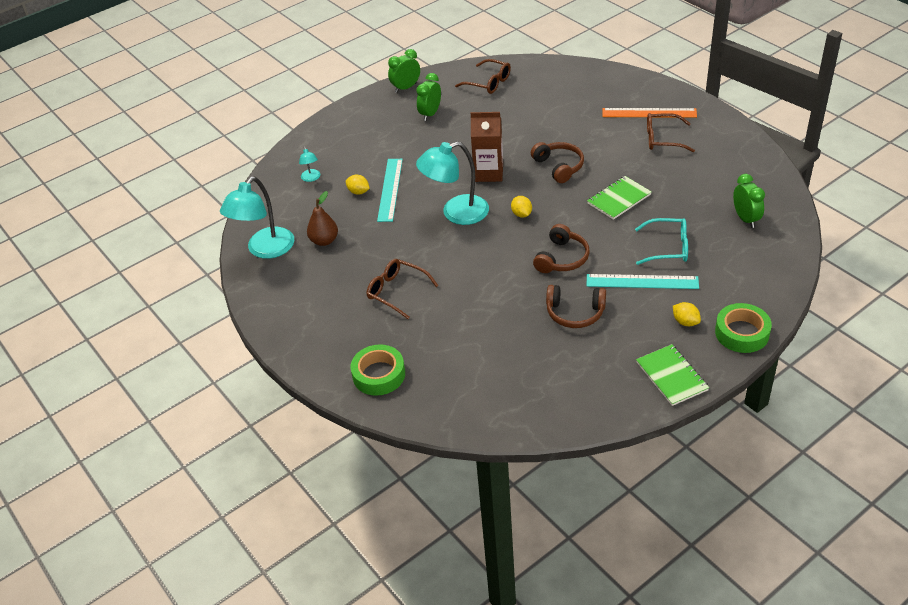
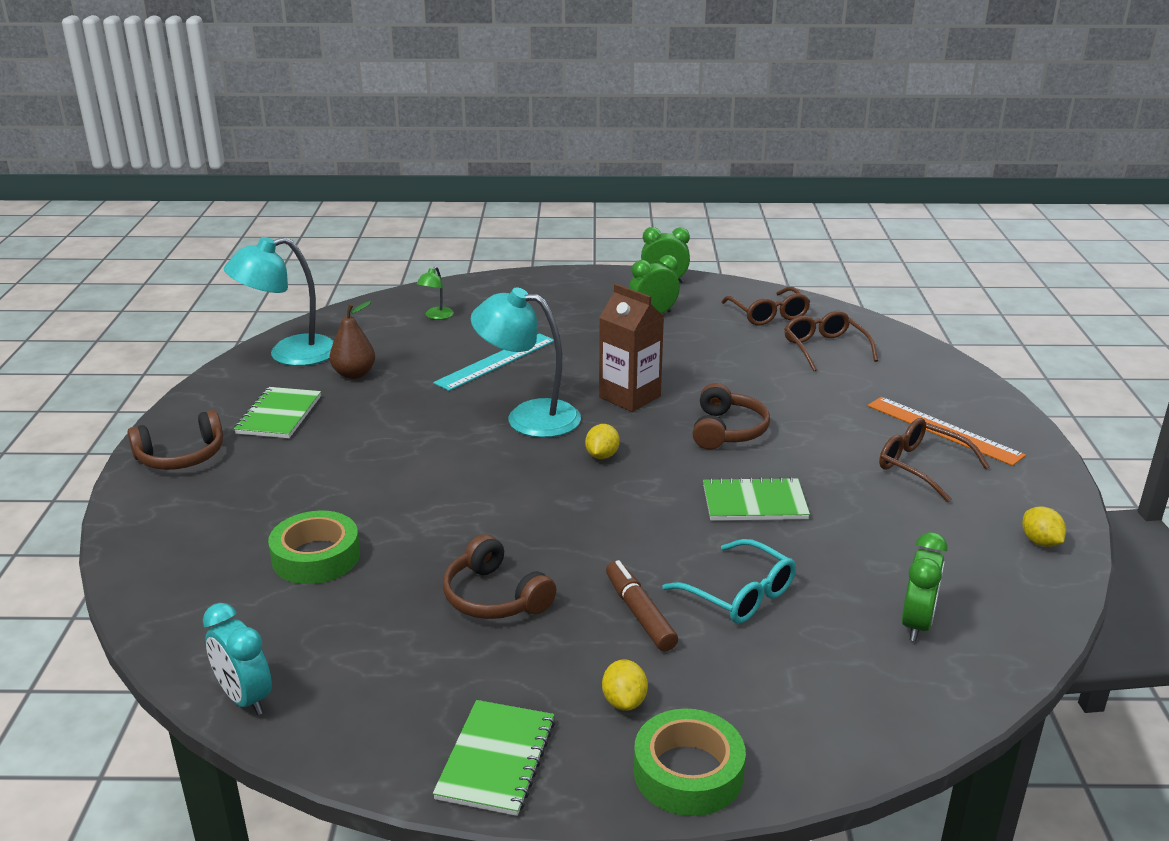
camera: 35 degrees right, 15 degrees down
(311, 178) = (436, 316): turquoise lamp -> green lamp
(323, 288) = (279, 415): none -> green notebook
(358, 192) = (460, 349): yellow lemon -> yellow lemon (1040, 542)
(379, 375) = (184, 526): green tape -> green tape (316, 557)
(397, 292) = (340, 457): brown glasses -> brown glasses (825, 348)
(540, 424) = (245, 698): none -> turquoise clock
(562, 258) = (576, 527): brown headphones -> brown headphones (181, 456)
(642, 281) = (639, 613): turquoise ruler -> brown marker

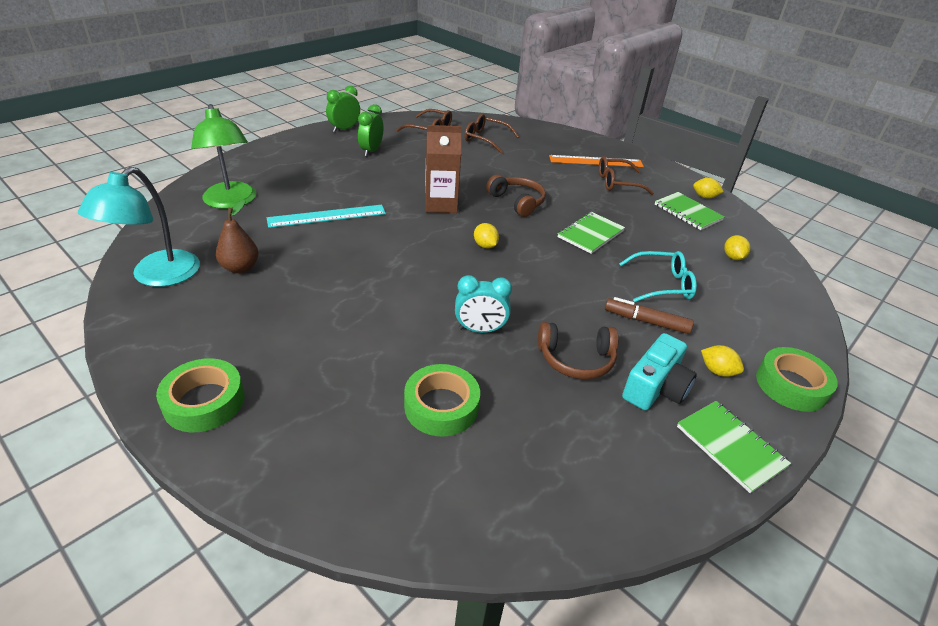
camera: 50 degrees left, 10 degrees up
(181, 456) = (204, 402): brown headphones -> green tape
(245, 698) = (569, 531): turquoise clock -> turquoise clock (480, 330)
(279, 415) = (233, 325): green notebook -> green notebook (688, 212)
(436, 316) = (231, 202): green lamp -> green lamp, size x2.20
(496, 361) = (327, 216): turquoise ruler -> turquoise ruler turned 75 degrees clockwise
(524, 667) = (655, 387): none -> turquoise camera
(528, 417) = (407, 242): turquoise lamp -> none
(916, 624) = (733, 257): green clock -> yellow lemon

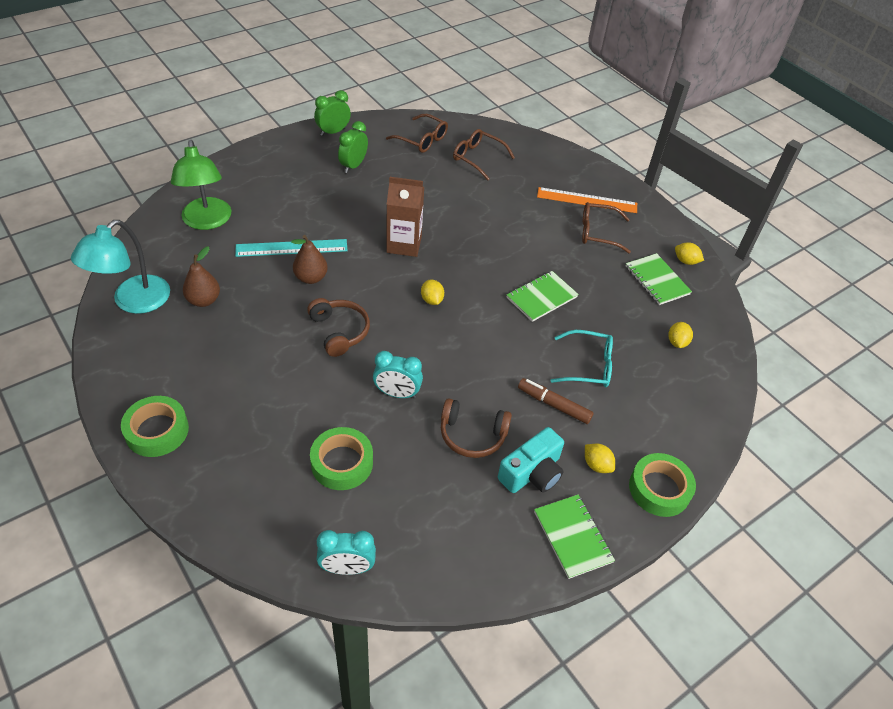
camera: 10 degrees right, 10 degrees up
(354, 238) = (311, 278): none -> brown pear
(486, 525) = (347, 568): none -> turquoise clock
(517, 202) = (482, 248): brown headphones -> brown headphones (339, 331)

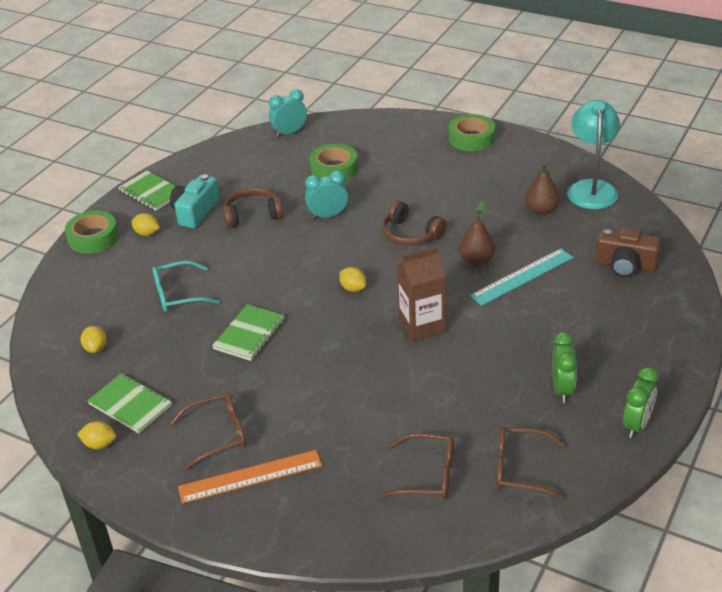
camera: 160 degrees right, 10 degrees down
(207, 221) = (625, 265): green lamp -> brown camera
(554, 405) = (197, 256): brown marker -> none

